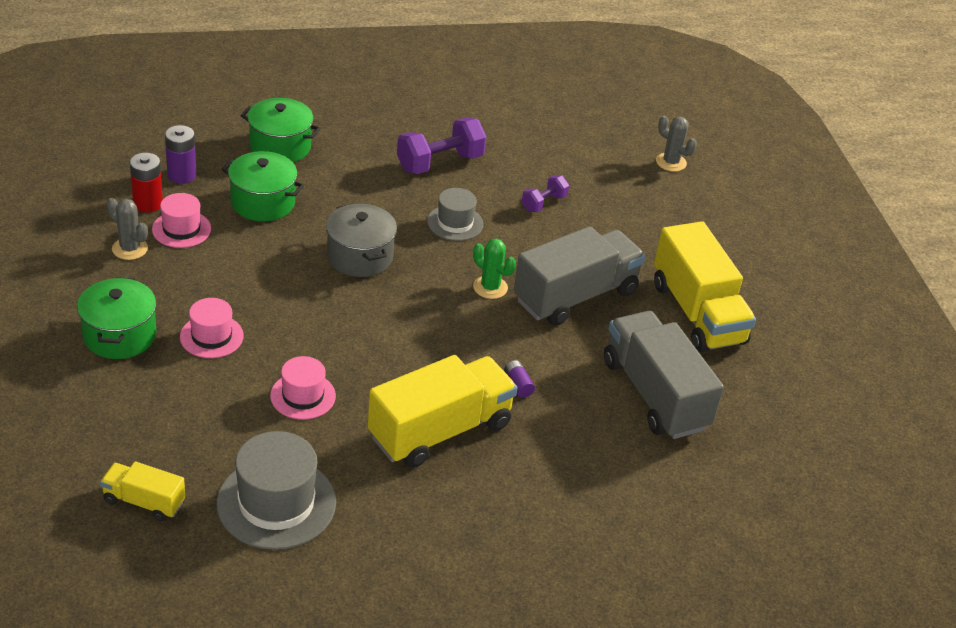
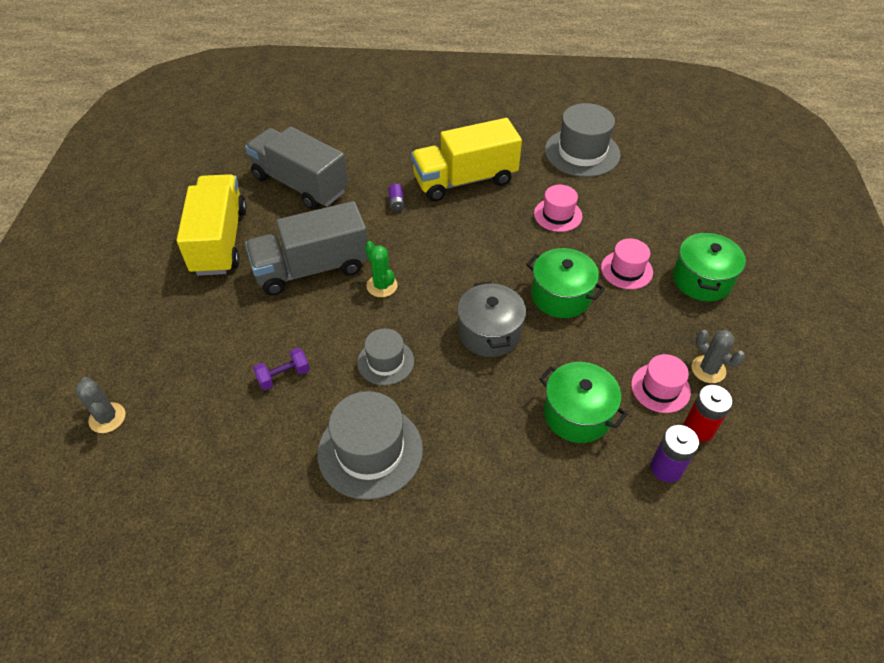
camera: 160 degrees left, 10 degrees up
(144, 502) = (666, 163): yellow truck -> none
(280, 146) = (551, 504): green pot -> green pot (561, 296)
(440, 163) = (370, 451): purple dumbbell -> grey hat
(654, 394) = (300, 184): grey truck -> grey truck turned 135 degrees clockwise

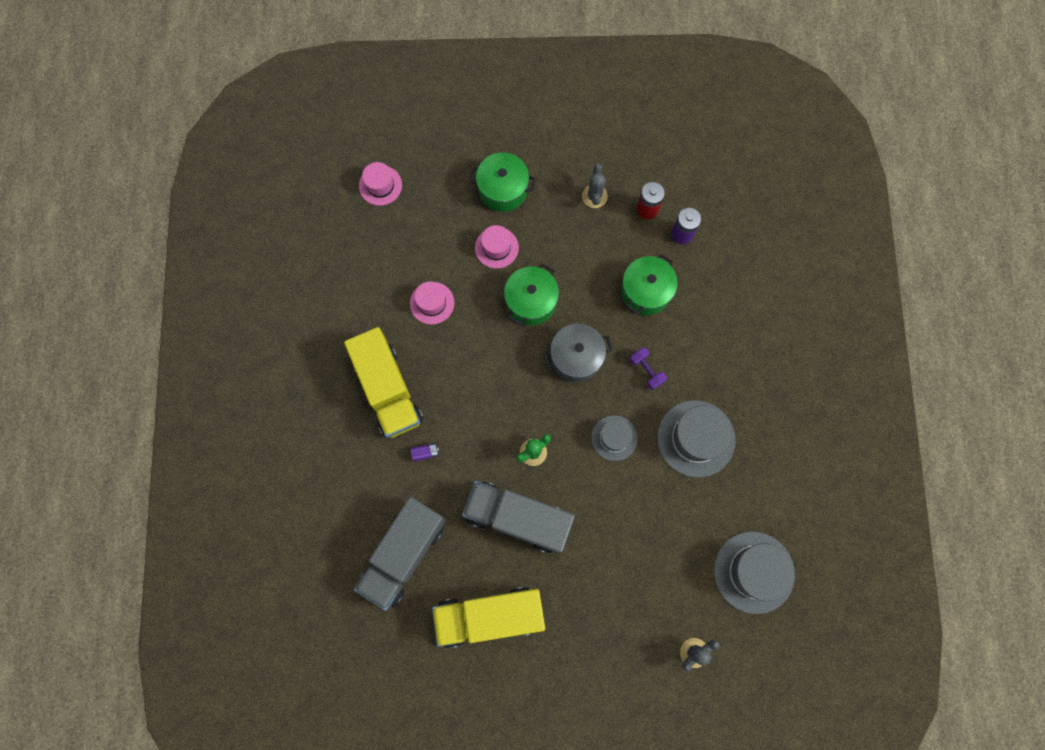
camera: 95 degrees left, 25 degrees up
(283, 376) = (637, 518): purple dumbbell -> purple dumbbell (646, 371)
(312, 268) = (518, 518): grey truck -> grey truck turned 135 degrees clockwise
(582, 152) = (340, 279): grey hat -> grey hat (754, 572)
(660, 388) = (615, 231): pink hat -> pink hat (380, 185)
(708, 369) = (594, 196): grey cactus -> grey cactus turned 45 degrees counterclockwise

